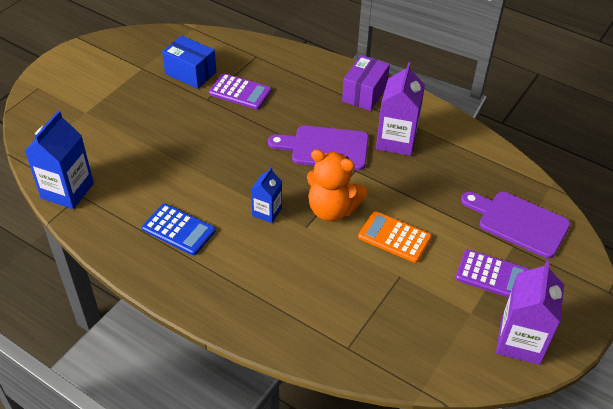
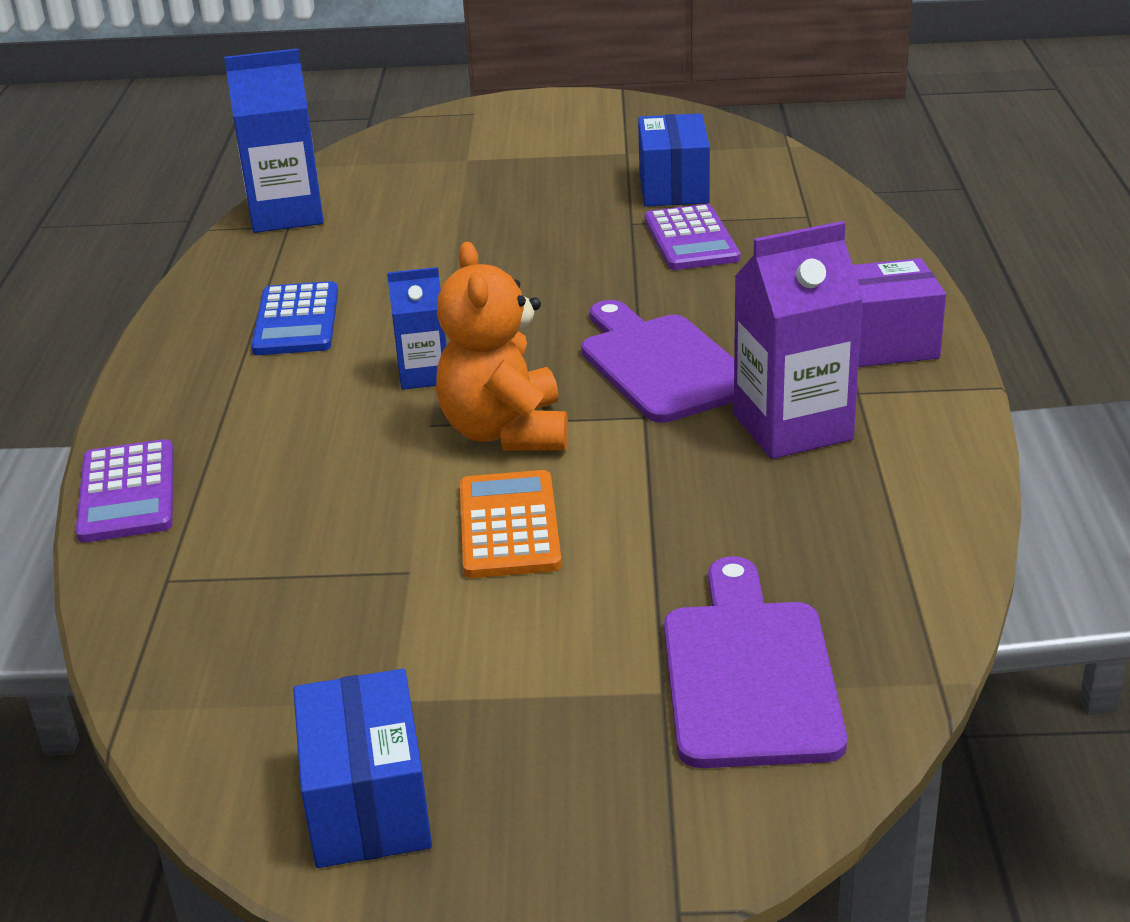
camera: 60 degrees right, 15 degrees down
(492, 275) = (534, 692): purple calculator -> purple calculator (127, 493)
(520, 341) = (368, 804): purple carton -> blue box

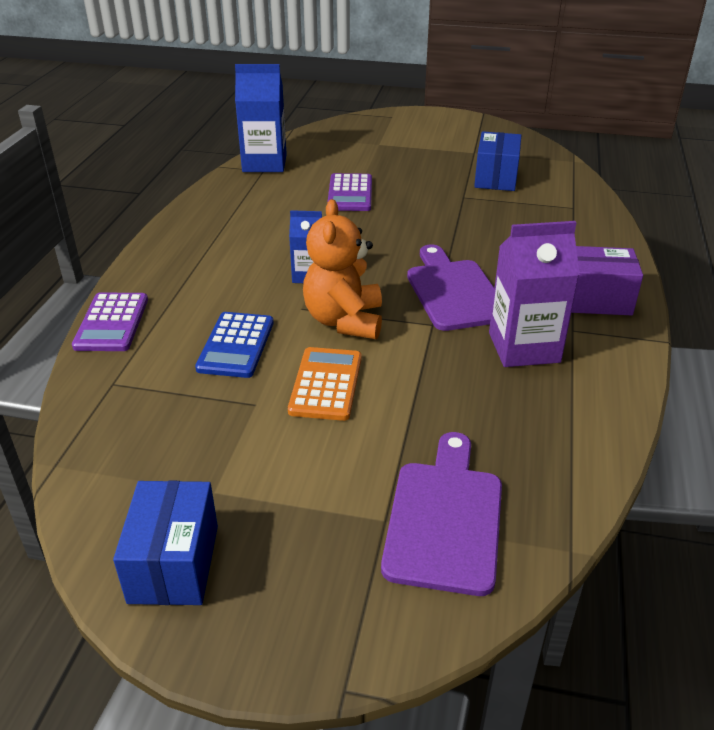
camera: 10 degrees right, 5 degrees up
(296, 321) = (247, 229): blue calculator -> blue calculator (236, 345)
(691, 239) = (496, 212): purple calculator -> purple calculator (350, 193)

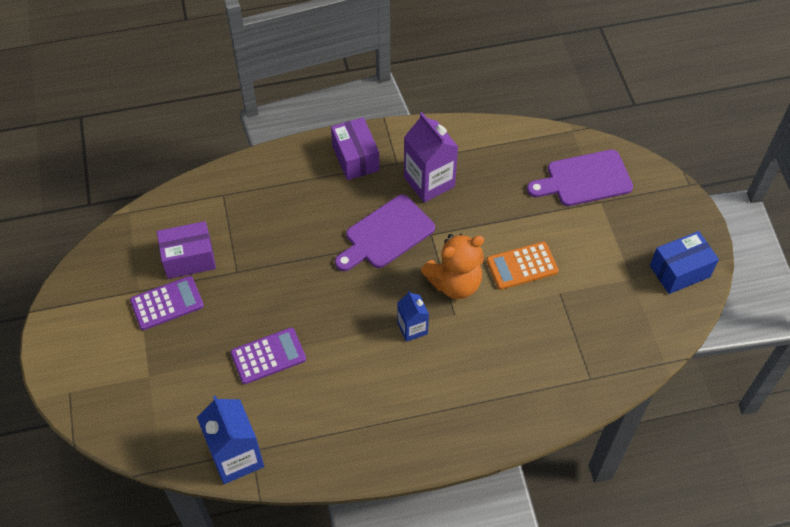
camera: 115 degrees left, 20 degrees up
(112, 323) = (536, 420): purple calculator -> purple calculator (167, 303)
(236, 345) = (515, 331): blue calculator -> none
(495, 178) = (189, 259): blue box -> purple box

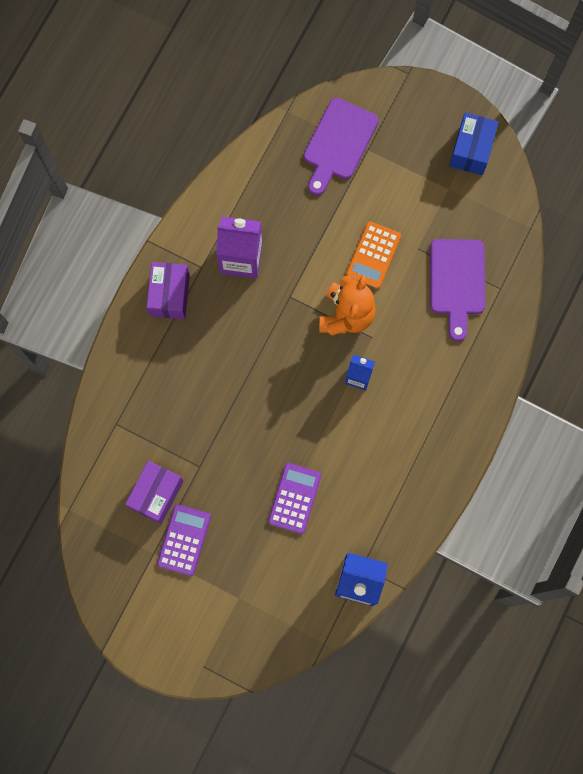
camera: 50 degrees left, 20 degrees up
(355, 158) = (169, 295): purple box -> purple box turned 75 degrees clockwise
(386, 234) = (261, 329): purple cutting board -> purple cutting board (457, 282)

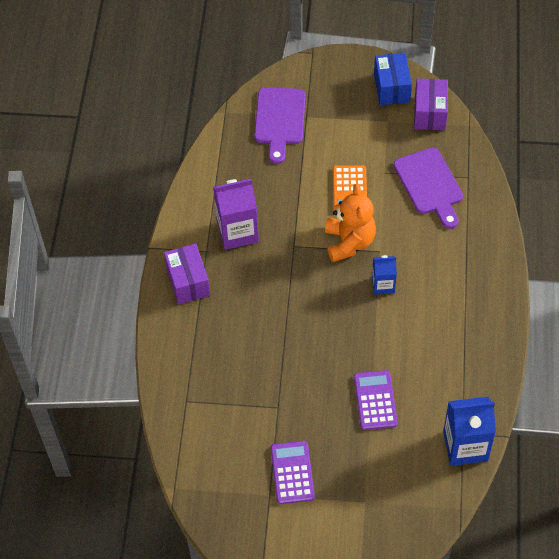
camera: 20 degrees left, 20 degrees down
(156, 494) = (249, 444): purple box -> purple box (430, 113)

